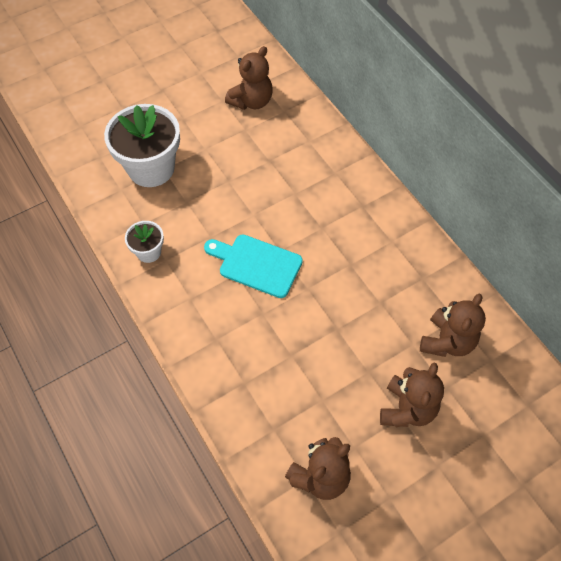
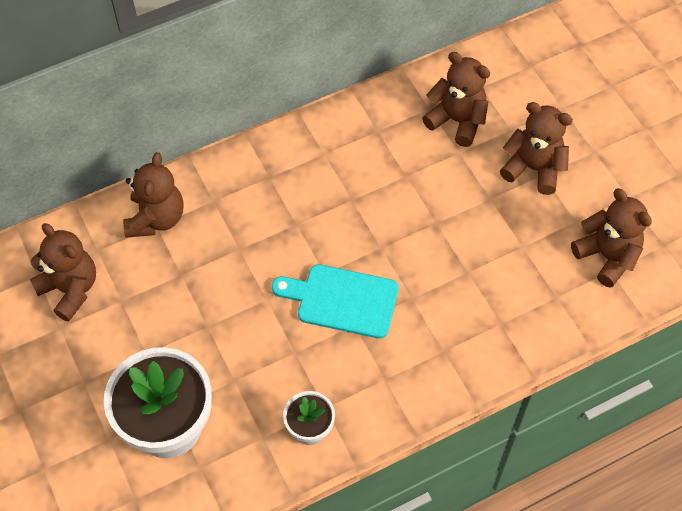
camera: 85 degrees left, 0 degrees up
(256, 264) = (342, 300): turquoise cutting board -> turquoise cutting board turned 75 degrees clockwise
(314, 140) = (156, 218): none -> brown teddy bear

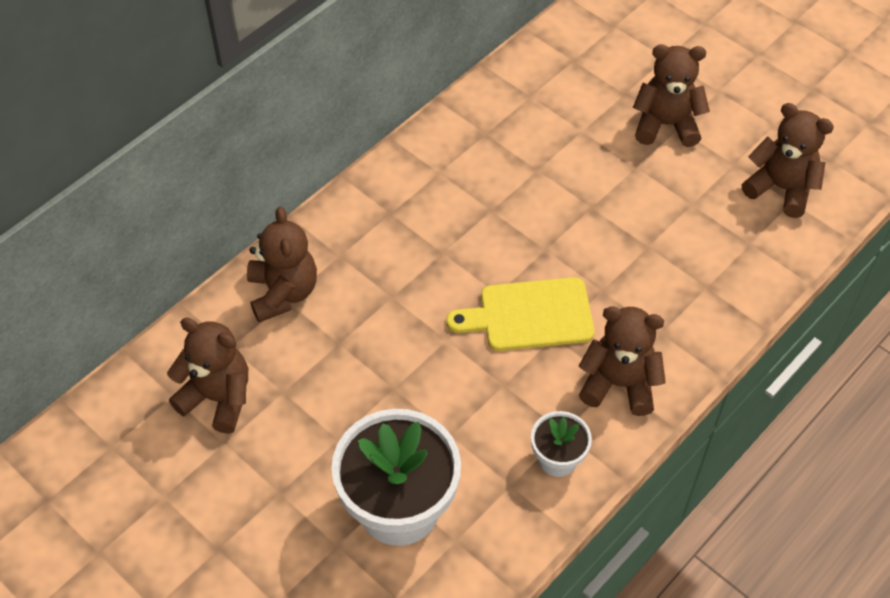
camera: 20 degrees left, 5 degrees down
(342, 300) = (529, 315): turquoise cutting board -> yellow cutting board
(457, 121) = (565, 100): brown teddy bear -> brown teddy bear (619, 384)

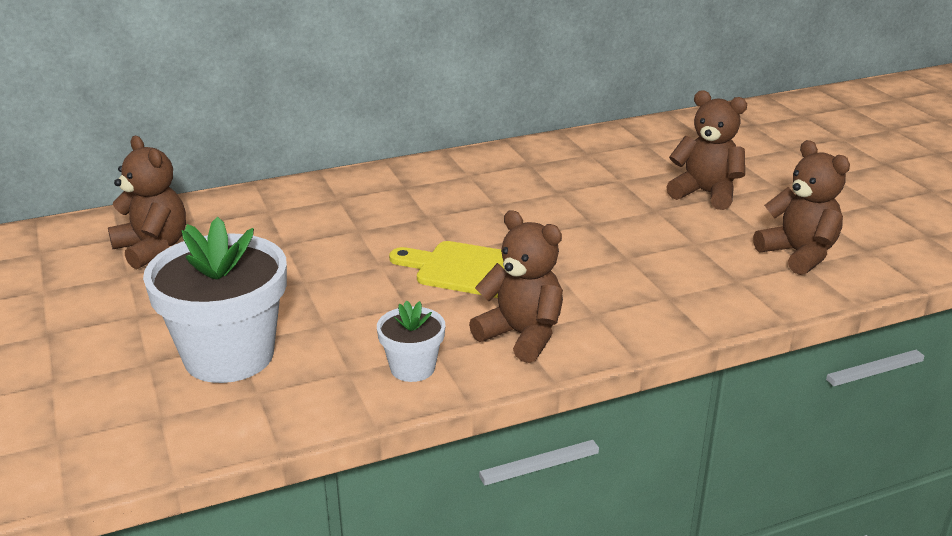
camera: 25 degrees right, 25 degrees down
(283, 293) = (270, 207): brown teddy bear -> none

